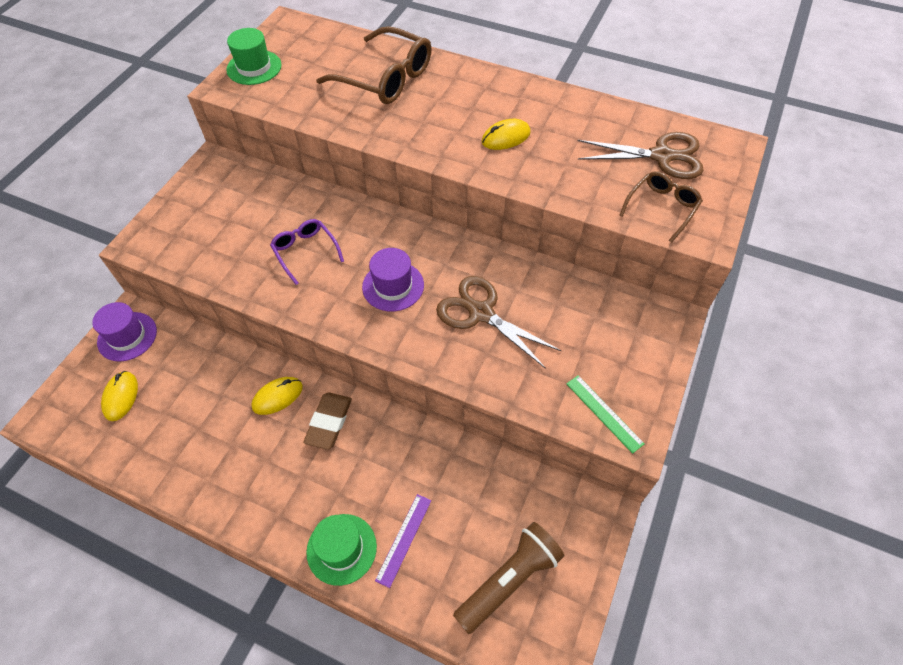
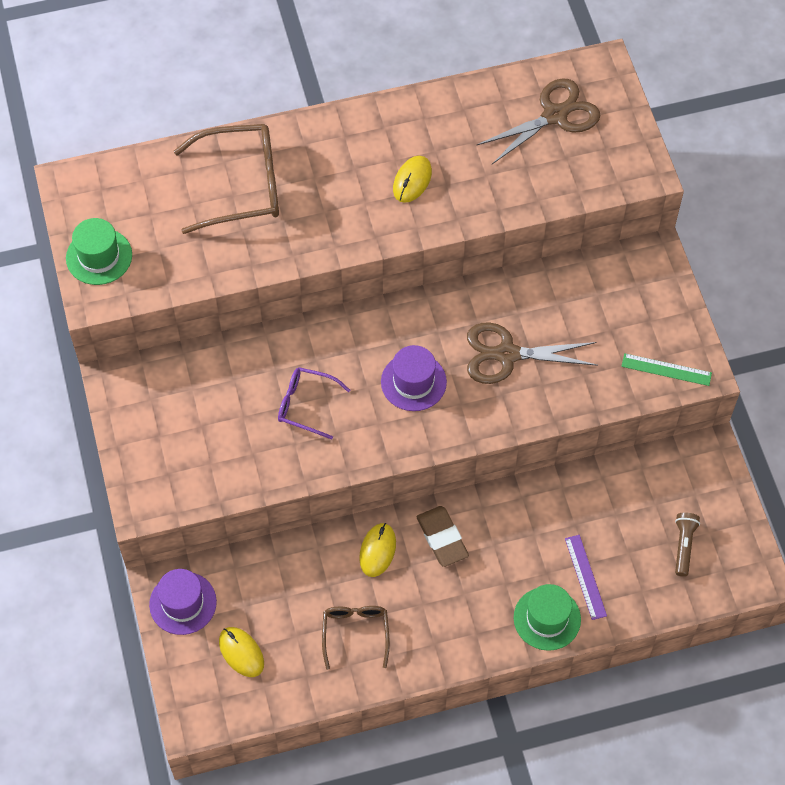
camera: 40 degrees left, 5 degrees up
(509, 580) = (683, 546): brown flashlight -> brown flashlight, size x0.57
(662, 208) = (594, 168): brown glasses -> brown glasses (355, 633)

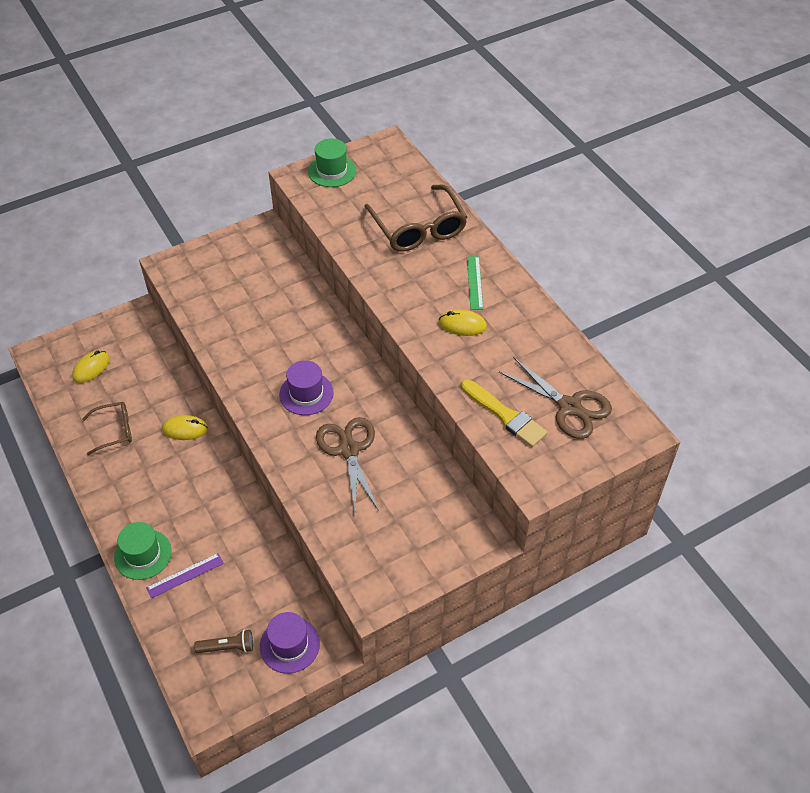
camera: 75 degrees right, 10 degrees down
(183, 603) = (125, 328): purple hat -> purple hat (289, 645)
(306, 405) = (269, 333): purple glasses -> none
(442, 538) = (203, 468): brown eraser -> none
(550, 174) = (505, 415): none -> yellow brush
(666, 369) = (367, 571): green ruler -> green ruler (475, 282)

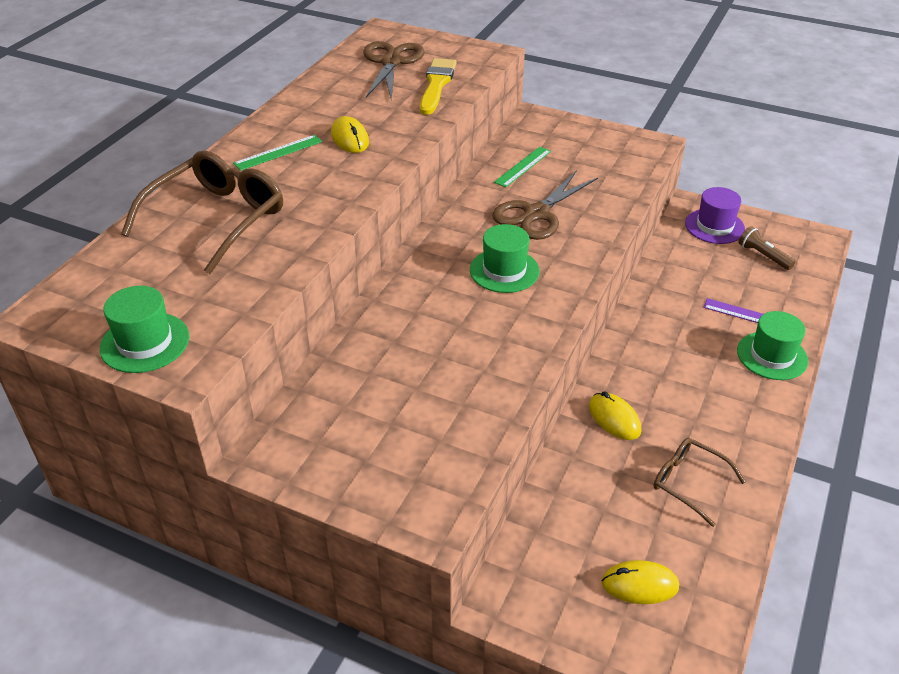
camera: 125 degrees left, 10 degrees down
(306, 393) = (504, 270): purple hat -> green hat
(415, 481) = (523, 167): none -> green ruler

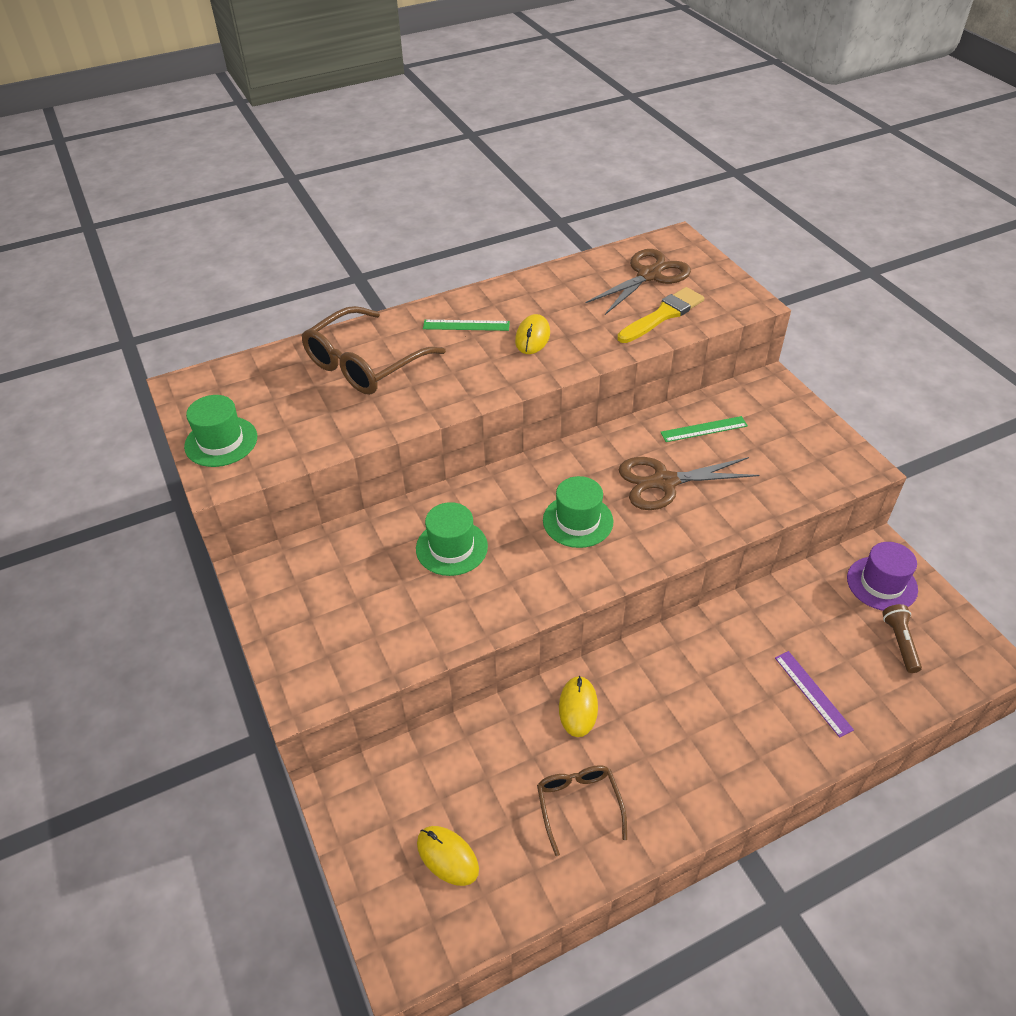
camera: 40 degrees right, 5 degrees up
(217, 219) = (364, 364): brown glasses -> brown glasses turned 150 degrees clockwise
(772, 356) = (790, 745): green hat -> green hat (451, 547)

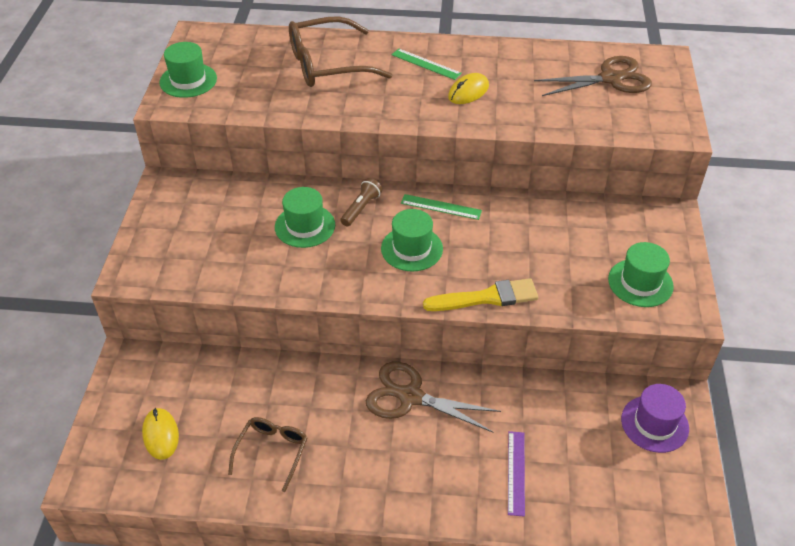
camera: 30 degrees right, 0 degrees up
(578, 708) = (327, 388): yellow mouse -> none
(663, 315) = (591, 114): yellow brush -> yellow brush (486, 297)
(664, 482) = (505, 251): brown scissors -> brown scissors (410, 397)
(704, 429) = (576, 225): green ruler -> green ruler (441, 207)
(801, 458) = (640, 283): none -> green hat
(900, 642) = (627, 475): brown flashlight -> brown flashlight (361, 208)

